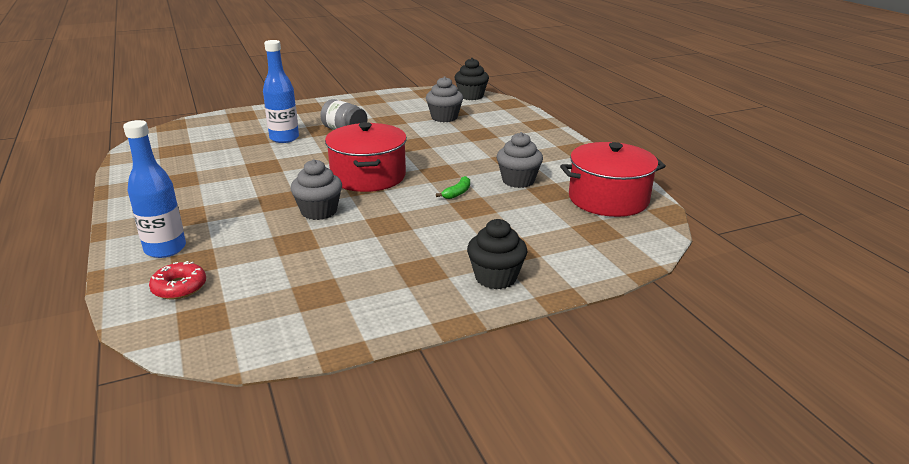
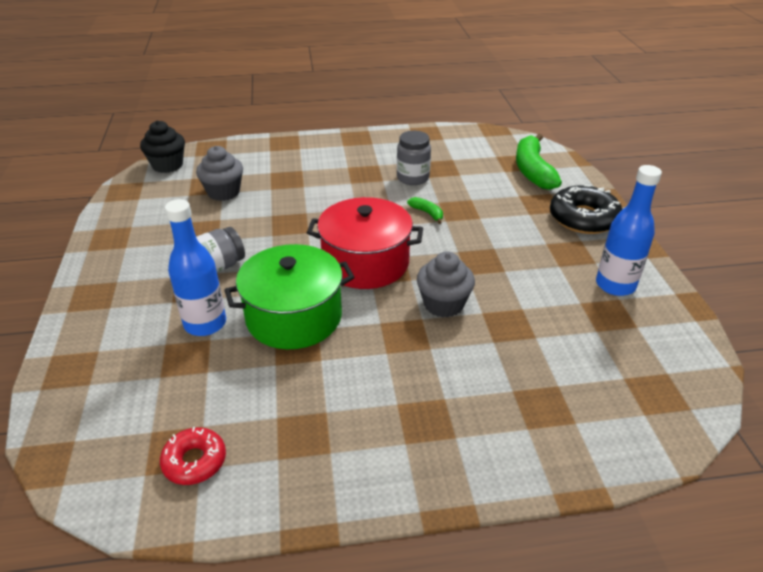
camera: 75 degrees left, 10 degrees up
(165, 249) = (511, 434): blue bottle -> blue bottle (615, 285)
(179, 287) = (598, 415): red donut -> red donut (194, 461)
(295, 161) = (294, 317): none -> green pot
(495, 277) = (583, 218): black cupcake -> black donut
(518, 181) = (413, 178): grey cupcake -> grey jar
(585, 242) = (532, 170): none -> green banana
(608, 199) = (462, 146): red pot -> none

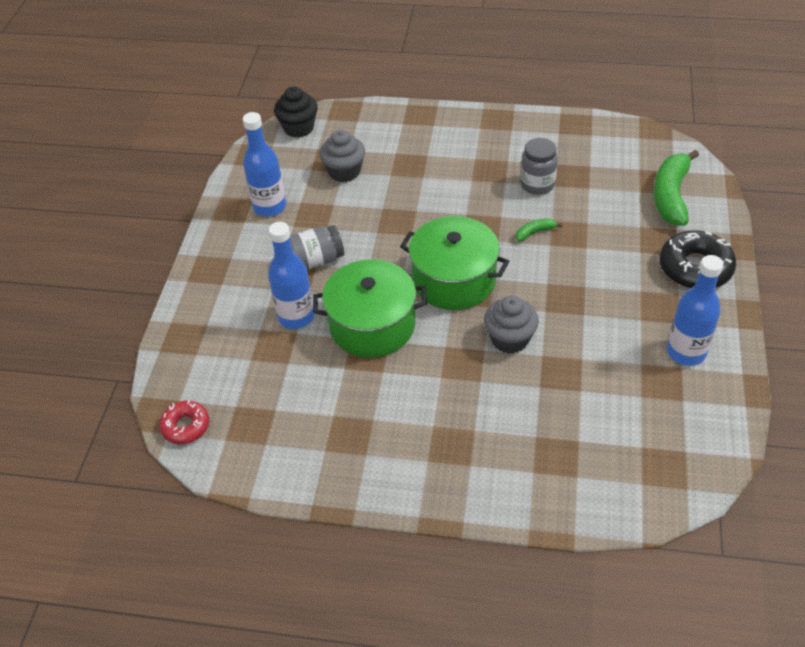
camera: 20 degrees right, 10 degrees up
(151, 230) = (269, 207): none -> blue bottle
(194, 461) = (263, 437): red donut -> red donut (186, 426)
(365, 262) = (454, 280): red pot -> green pot
(427, 213) = (535, 232): green banana -> green banana turned 90 degrees counterclockwise

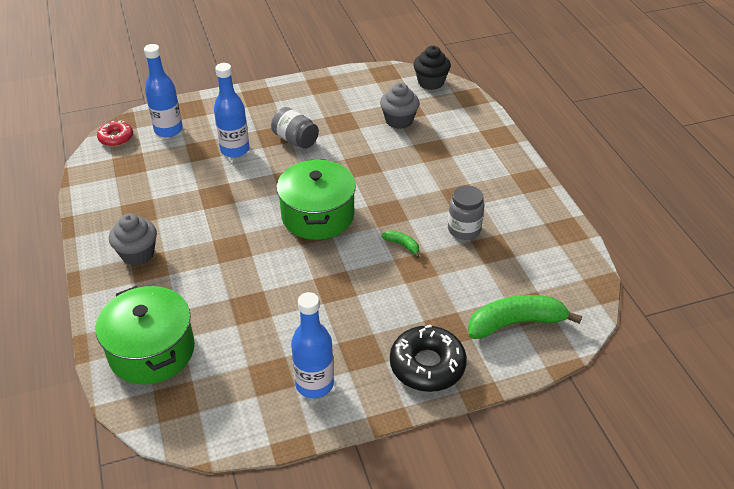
camera: 60 degrees right, 5 degrees down
(269, 207) = (336, 99): blue bottle -> blue bottle (168, 130)
(372, 325) = (246, 188): green pot -> green pot (152, 351)
(510, 339) = (270, 266): grey cupcake -> grey cupcake (138, 254)

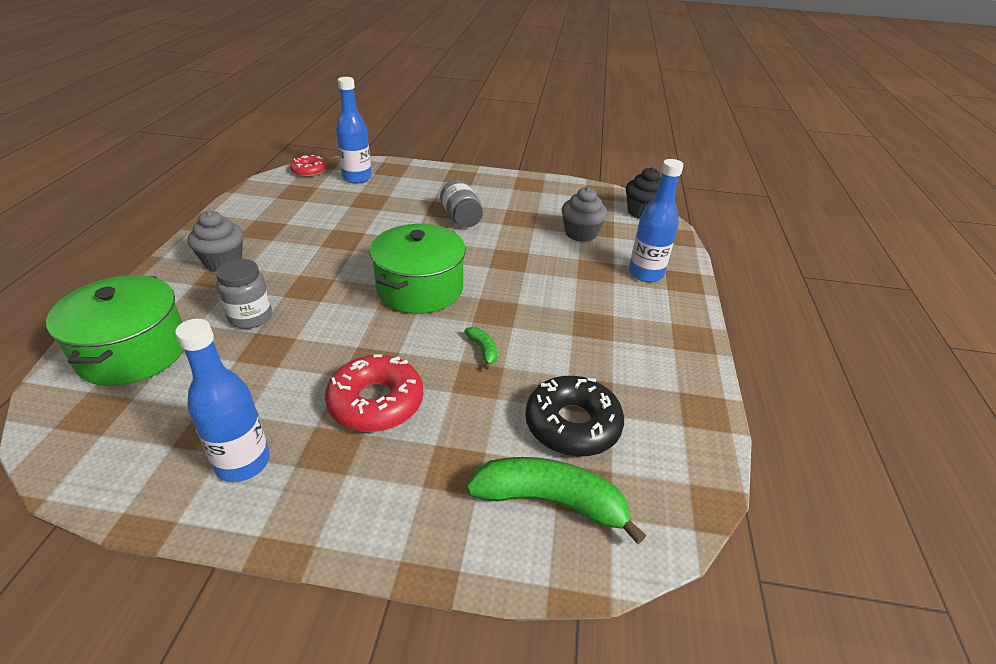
camera: 25 degrees right, 5 degrees down
(235, 150) = (397, 209): blue bottle -> blue bottle (646, 273)
(363, 311) = (376, 402): none -> red donut
(427, 365) = (391, 503): black donut -> black donut (572, 425)
(464, 229) = (569, 360): grey jar -> grey jar (250, 317)

